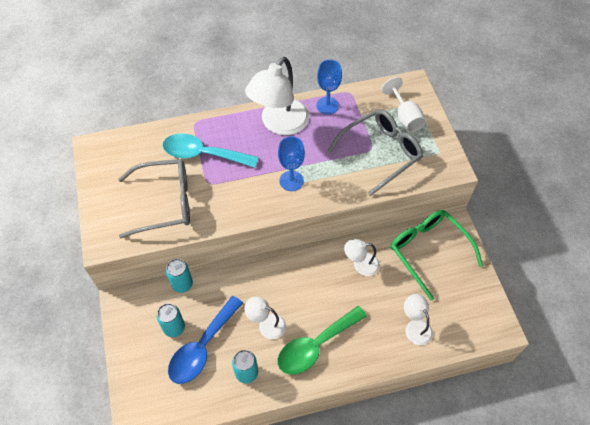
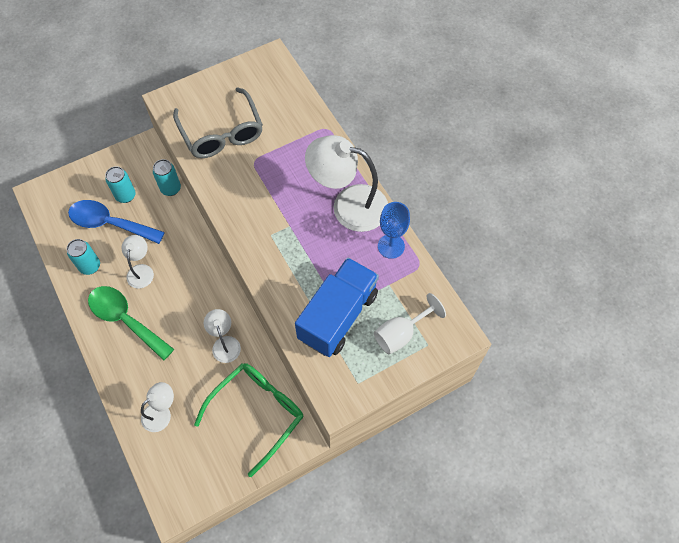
camera: 75 degrees right, 5 degrees up
(203, 154) = (288, 147): turquoise spoon -> none
(291, 181) = (275, 234): blue goblet -> none
(380, 153) = (338, 316): grey glasses -> blue truck

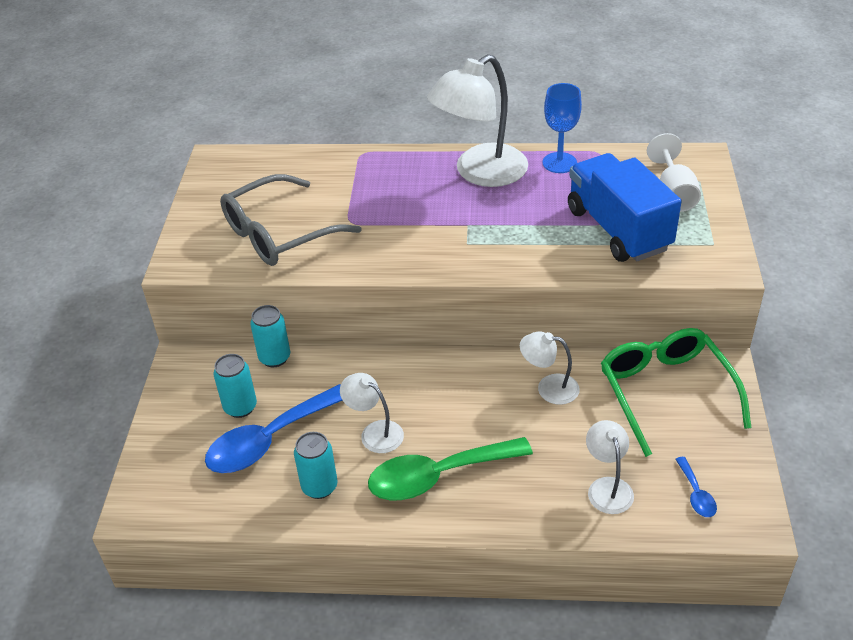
camera: 55 degrees left, 20 degrees down
(180, 465) = (696, 494): none -> blue spoon
(221, 132) = (280, 233): grey glasses -> grey glasses turned 135 degrees clockwise

